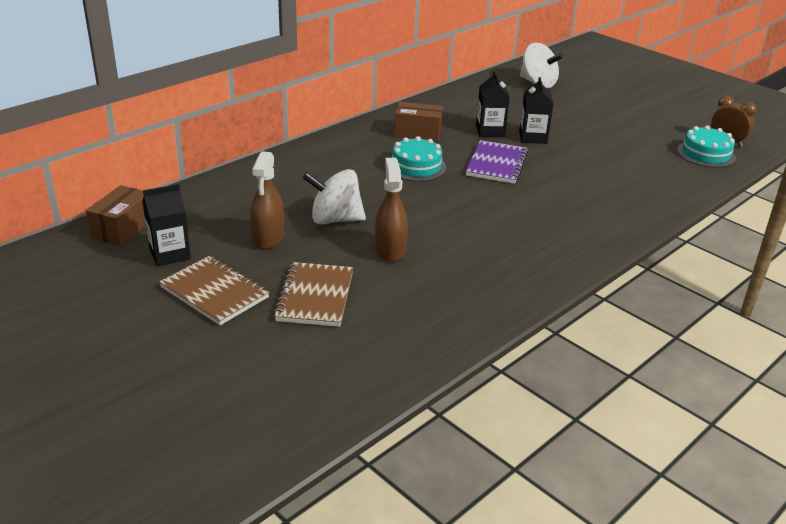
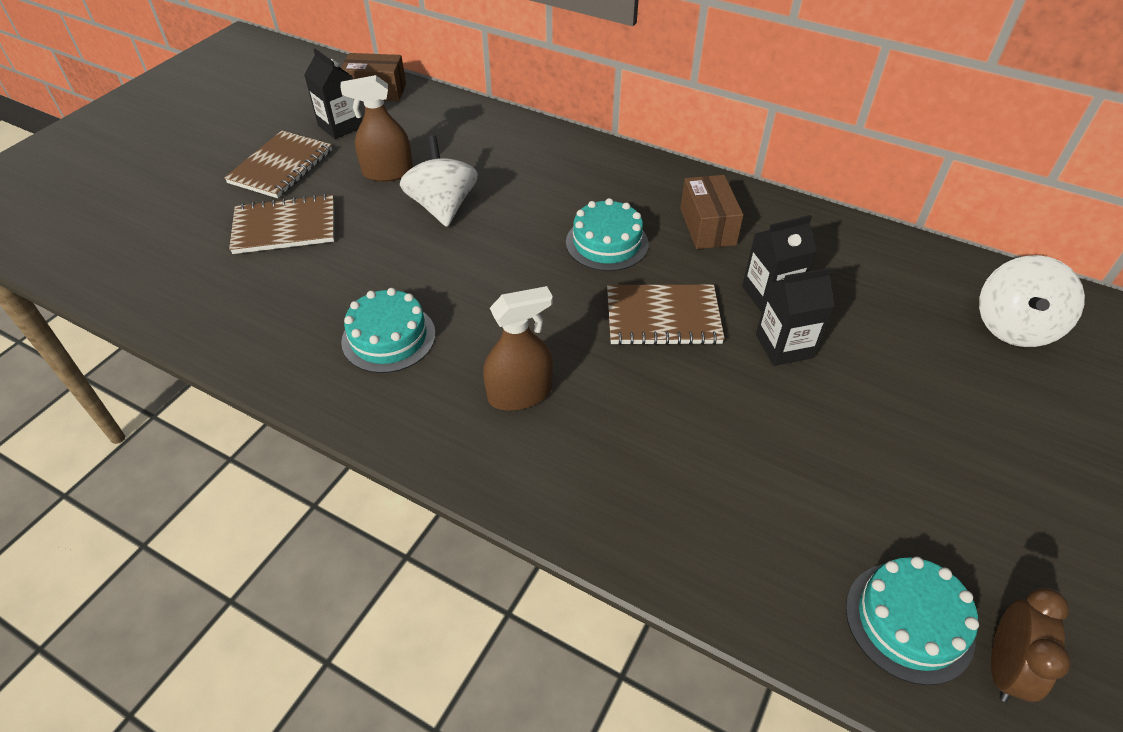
camera: 75 degrees right, 15 degrees up
(390, 250) = (390, 260): brown spray bottle -> brown spray bottle (520, 394)
(478, 260) = (388, 337): none -> turquoise cake
(497, 164) = (663, 318): purple notebook -> brown notebook

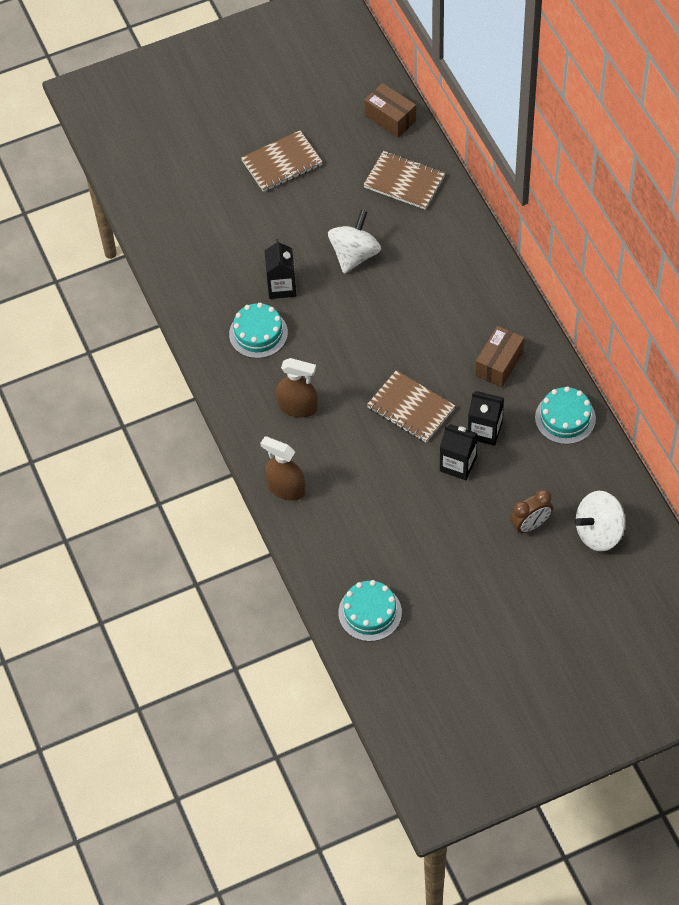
camera: 40 degrees right, 10 degrees up
(285, 227) = (253, 219): brown notebook -> brown notebook (404, 182)
(340, 126) = (342, 143): black carton -> black carton (281, 286)
(388, 172) = (342, 206): brown spray bottle -> brown spray bottle (286, 488)
(607, 243) = (427, 340): turquoise cake -> turquoise cake (565, 418)
(1003, 668) = (388, 651): brown clock -> brown clock (530, 525)

